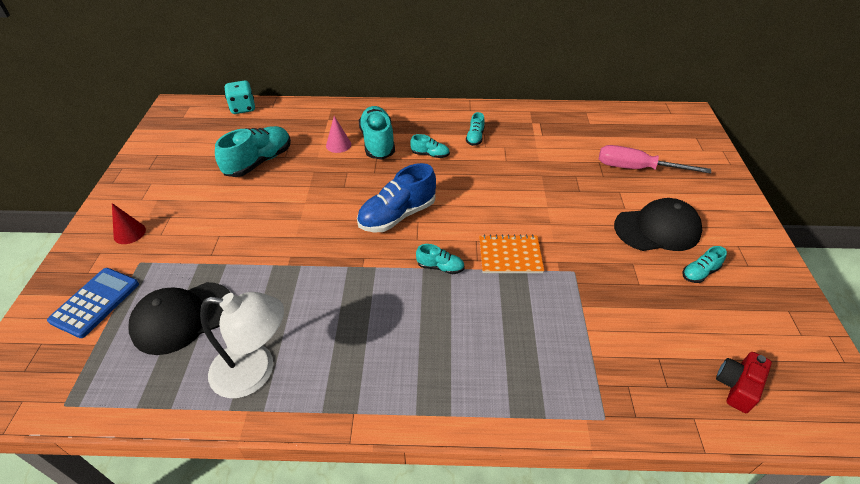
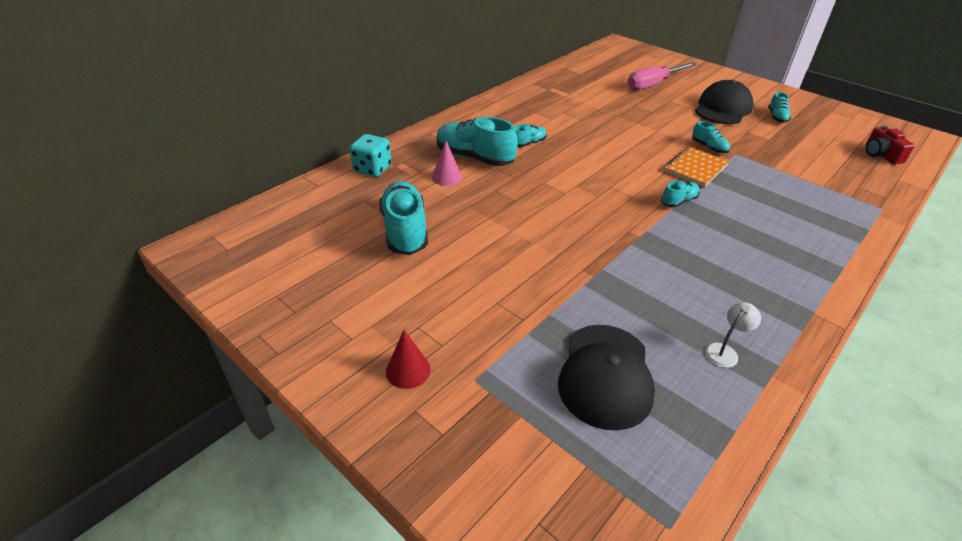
camera: 50 degrees left, 5 degrees down
(95, 302) = (510, 443): blue calculator -> none
(243, 108) = (286, 203): turquoise dice -> turquoise dice (372, 169)
(255, 371) = (724, 351): white lamp -> white lamp, size x0.45
(397, 215) = (591, 192): blue shoe -> none
(475, 137) = (534, 117): turquoise shoe -> turquoise shoe (709, 147)

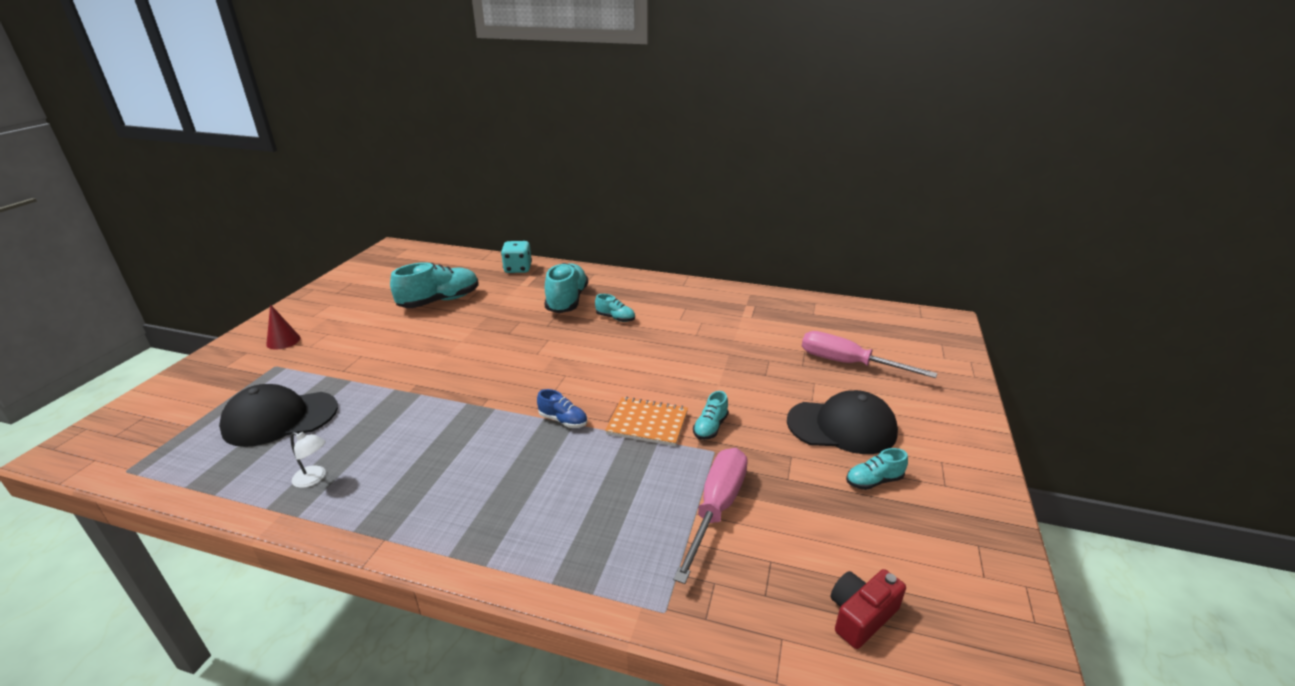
camera: 65 degrees right, 10 degrees down
(446, 177) = (526, 297): pink cone -> none
(678, 201) = (563, 420): turquoise shoe -> blue shoe
(794, 169) = (716, 508): none -> pink screwdriver

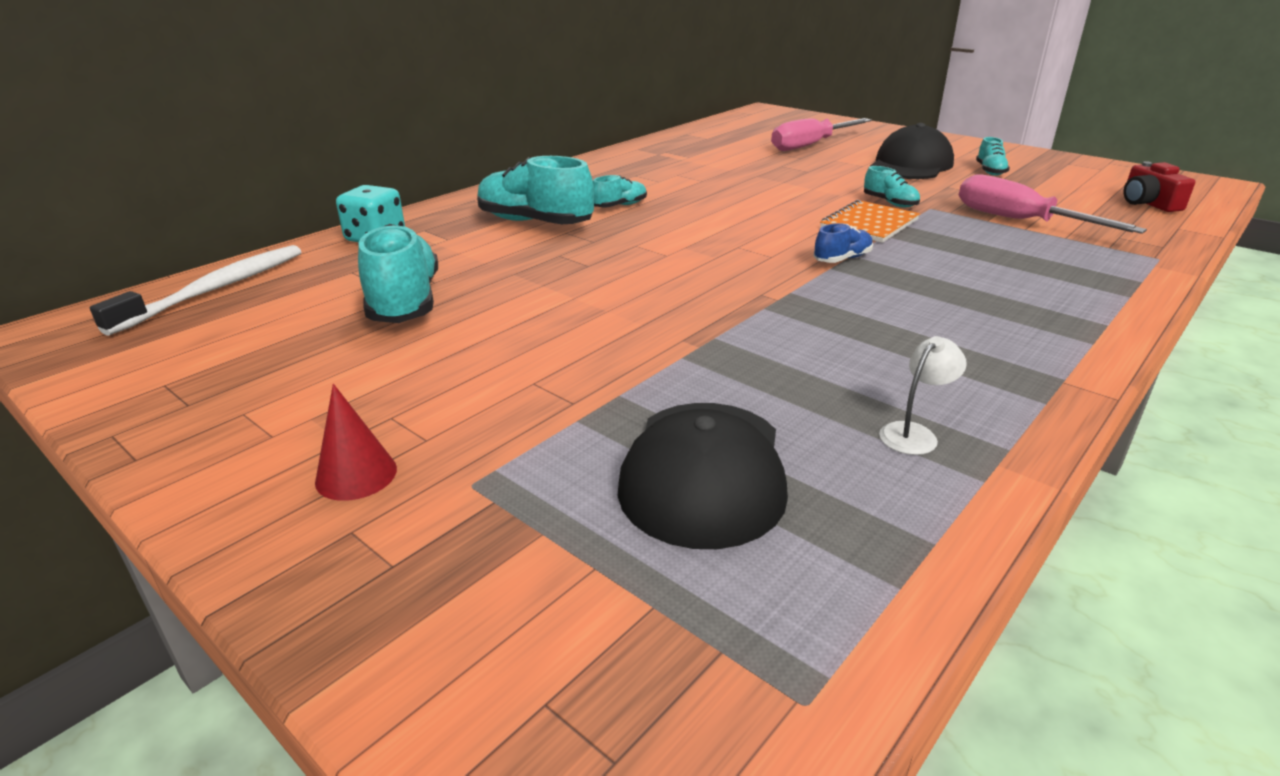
camera: 65 degrees left, 0 degrees up
(440, 259) = (216, 290): none -> white toothbrush

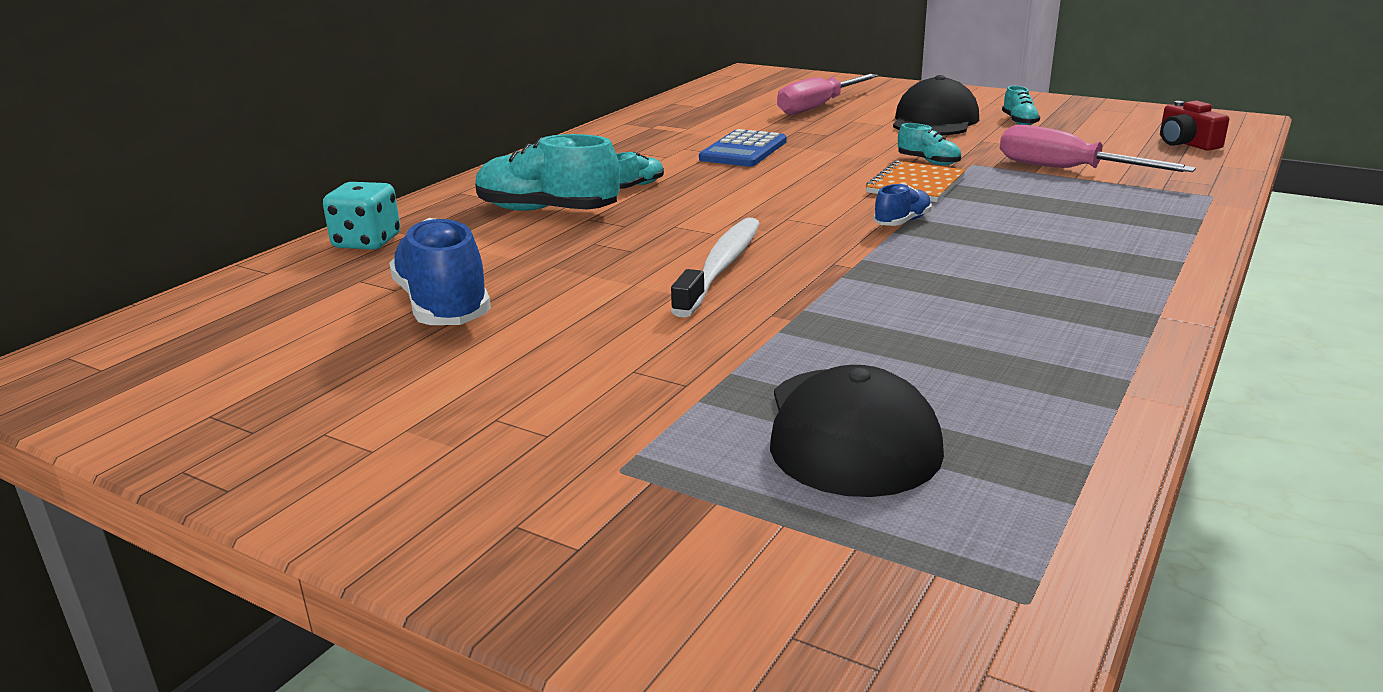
camera: 10 degrees left, 5 degrees down
(216, 290) = (205, 313): white toothbrush -> white toothbrush (721, 267)
(356, 475) = (490, 475): red cone -> none
(404, 302) = (443, 306): turquoise shoe -> blue shoe
(727, 180) = (743, 150): none -> blue calculator
(914, 433) = (1038, 376): white lamp -> none

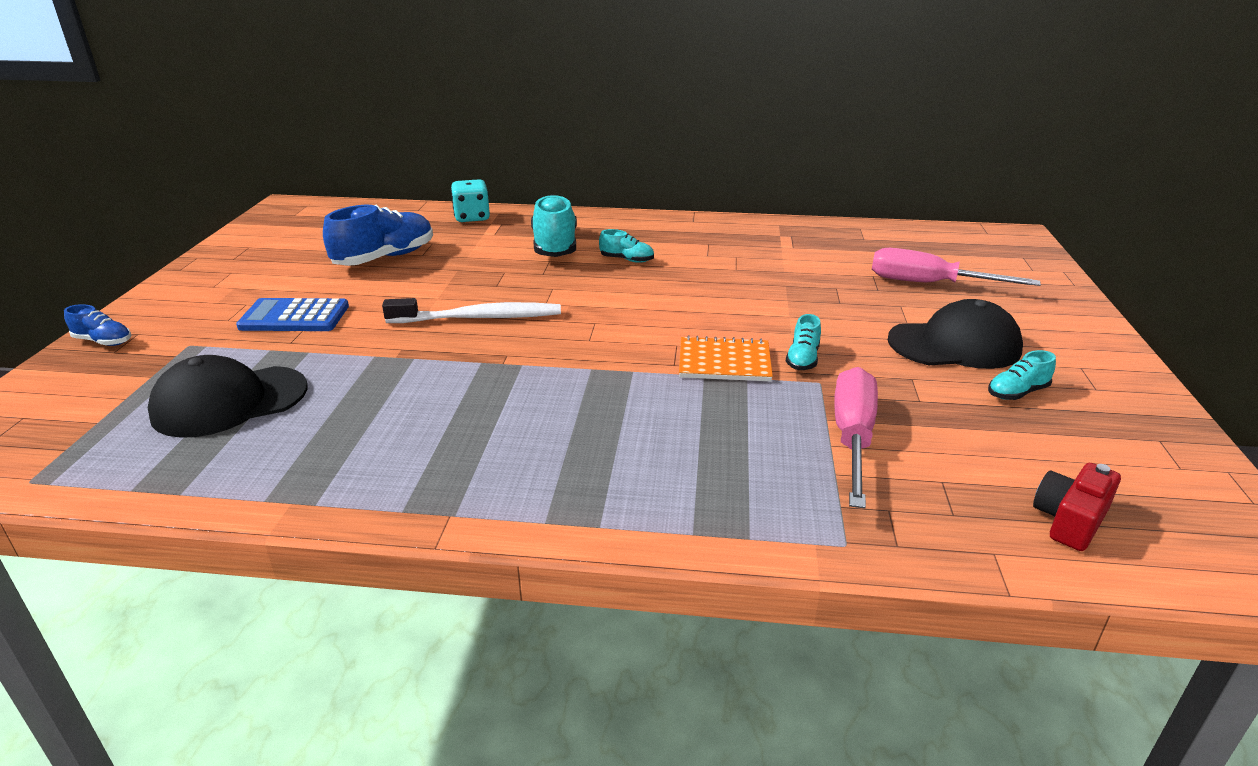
camera: 65 degrees right, 5 degrees up
(743, 150) = (752, 278): blue calculator -> blue calculator (294, 317)
(902, 222) = (617, 369): blue shoe -> blue shoe (103, 341)

